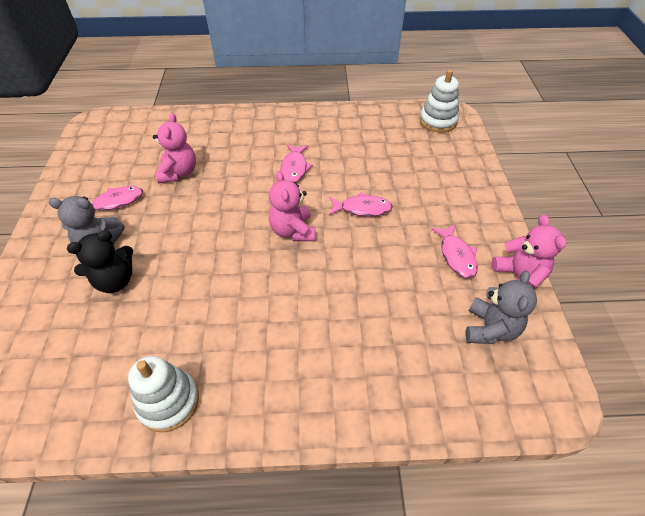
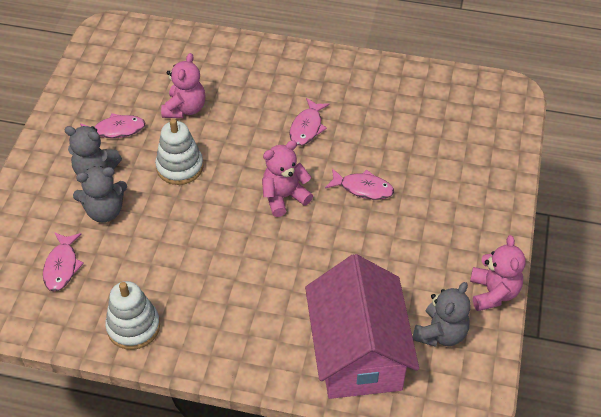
camera: 15 degrees right, 0 degrees up
(115, 281) = (105, 211): black teddy bear -> grey teddy bear
(293, 230) = (284, 197): pink teddy bear -> pink teddy bear turned 60 degrees clockwise
(419, 370) = (358, 353): none -> pink house
(438, 121) = (490, 100): white stacking toy -> white stacking toy (180, 167)
(456, 256) = (440, 258): pink fish -> pink fish (62, 266)

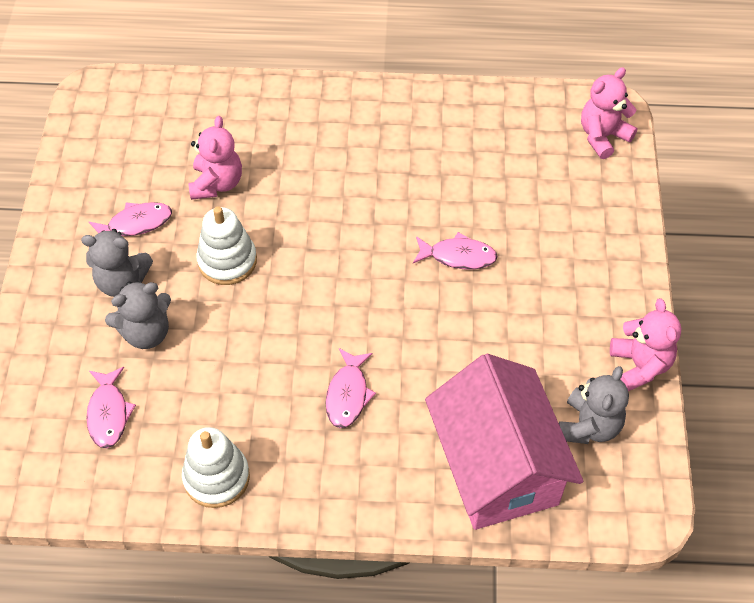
camera: 10 degrees left, 5 degrees up
(284, 197) = (365, 281): pink teddy bear -> pink teddy bear (602, 136)
(307, 127) = (373, 187): pink fish -> pink fish (348, 394)

